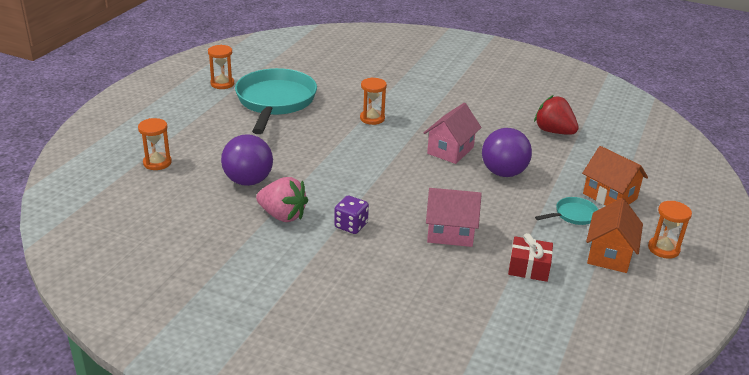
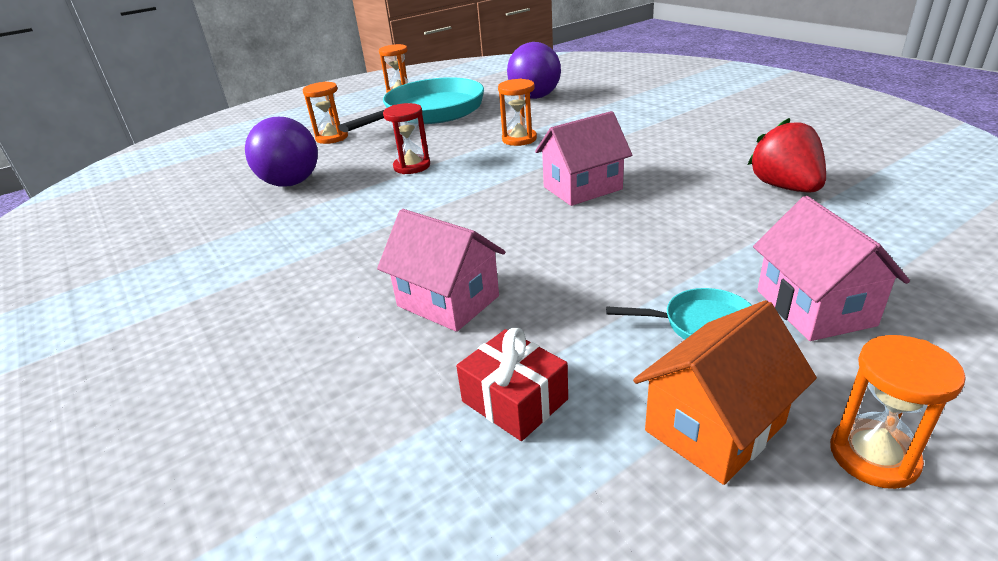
camera: 35 degrees right, 0 degrees up
(157, 163) = (236, 152): orange hourglass -> orange hourglass (332, 138)
(282, 215) = (270, 227): pink strawberry -> none
(322, 152) = (412, 166): none -> red hourglass
(351, 225) = (328, 257): purple dice -> none
(503, 173) = (635, 230): purple ball -> purple ball (535, 97)
(609, 196) = (814, 307): orange house -> pink house

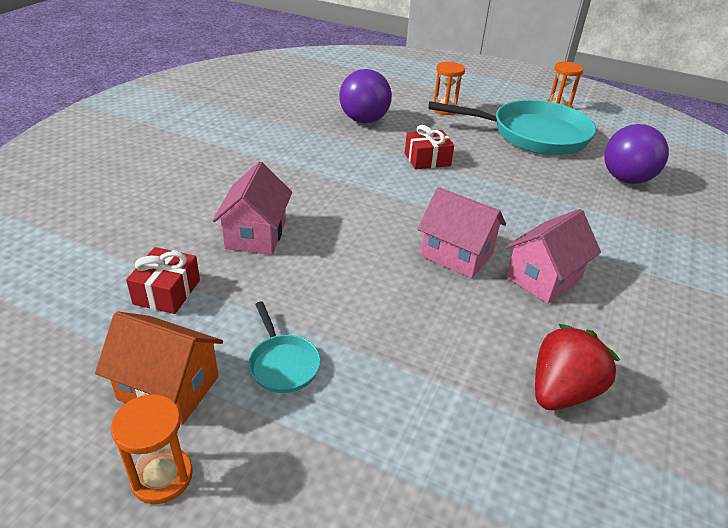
camera: 55 degrees right, 5 degrees up
(412, 166) = (427, 159): red hourglass -> red gift
(519, 139) = (522, 196): orange hourglass -> none
(814, 307) = (338, 431): pink house -> pink house (543, 278)

